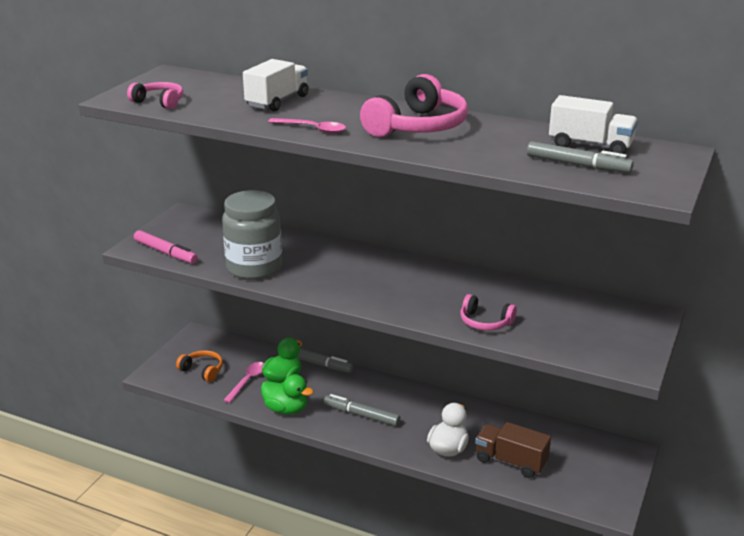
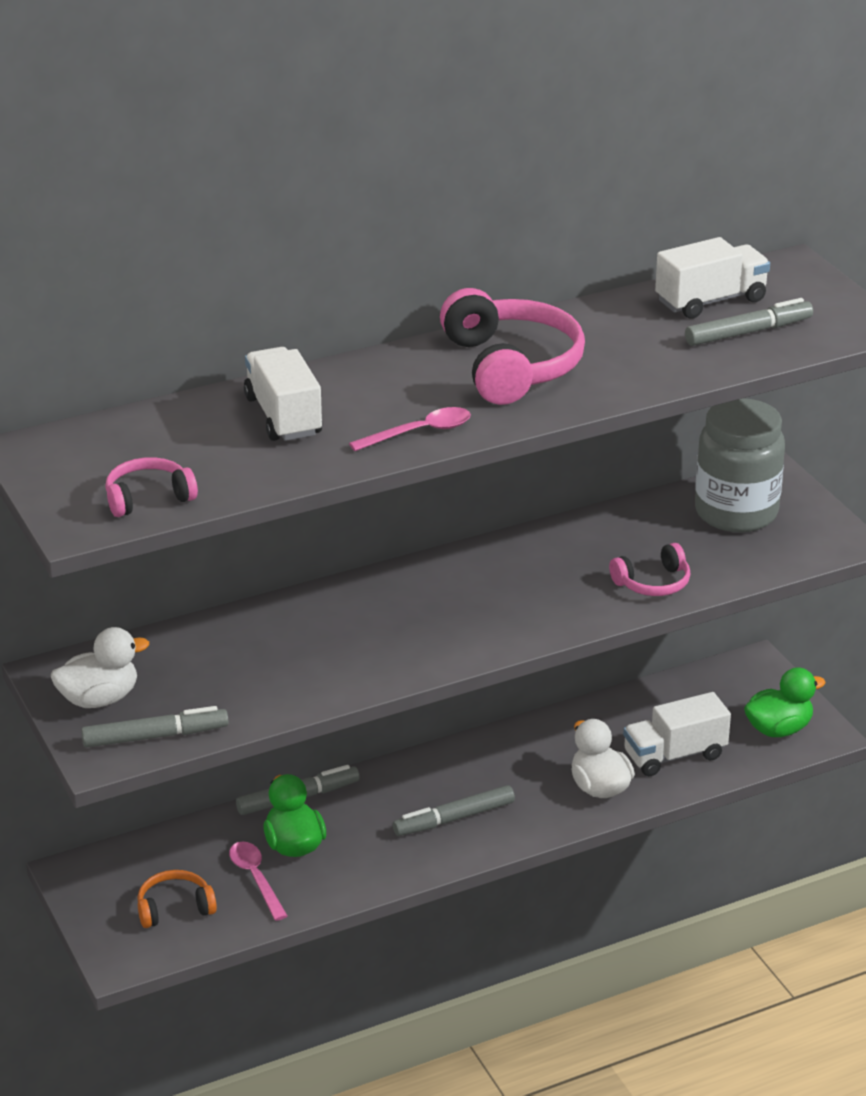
camera: 50 degrees left, 5 degrees up
(166, 252) = (155, 736): pink marker -> grey marker
(178, 230) = (99, 699): none -> white duck
(254, 268) = (304, 682): grey jar -> grey jar (736, 512)
(286, 409) = (362, 875): green duck -> green duck (778, 729)
(511, 461) = (674, 755): brown truck -> white truck

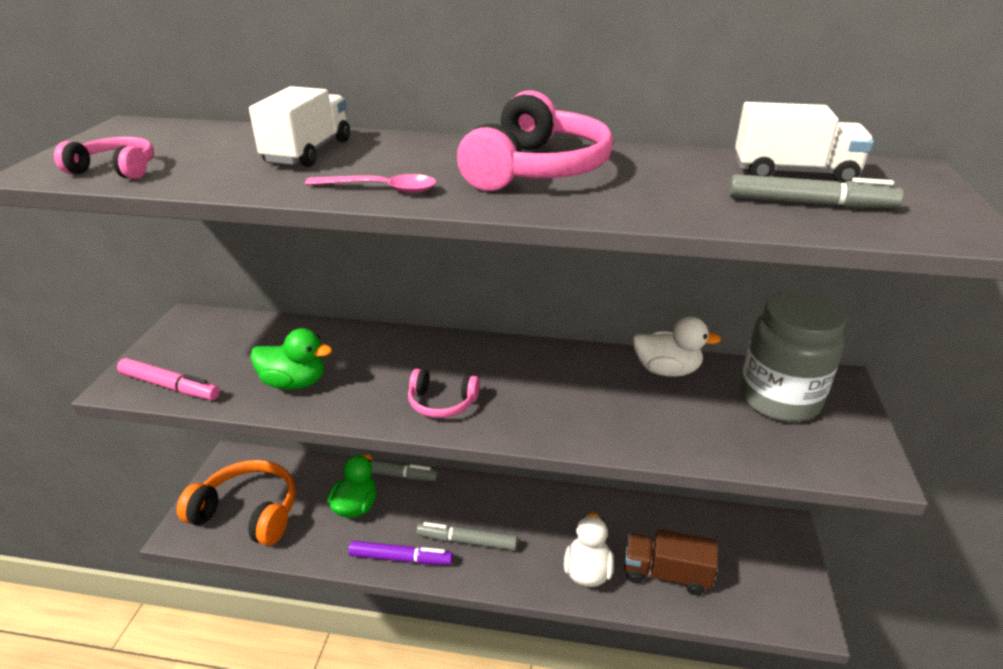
camera: 35 degrees right, 0 degrees up
(99, 699) = (183, 346): white duck -> white duck (666, 370)
(155, 736) = (170, 386): grey marker -> pink marker
(174, 908) = (248, 512): orange headphones -> orange headphones, size x1.87
(256, 878) = (310, 518): pink spoon -> none
(401, 864) = (401, 558): none -> purple marker
(653, 583) = (649, 430): pink headphones -> pink headphones (442, 403)
(674, 755) = (666, 574): white truck -> brown truck
(778, 729) = (769, 595): green duck -> green duck (294, 383)

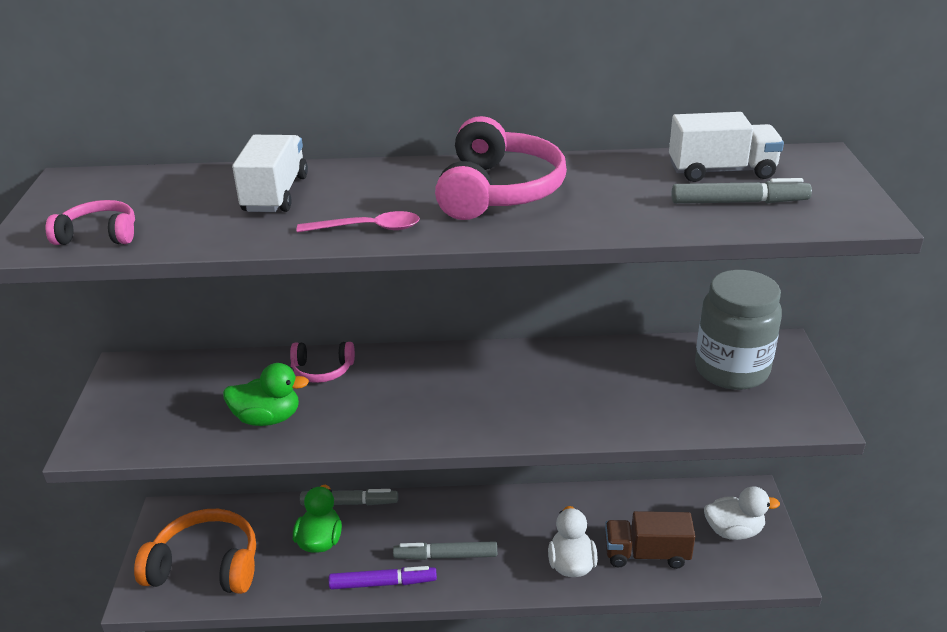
camera: 10 degrees left, 0 degrees up
(170, 386) = (140, 439): pink marker -> none
(442, 403) = (422, 417): pink headphones -> pink headphones (322, 370)
(666, 370) = (625, 356): white duck -> white duck (733, 531)

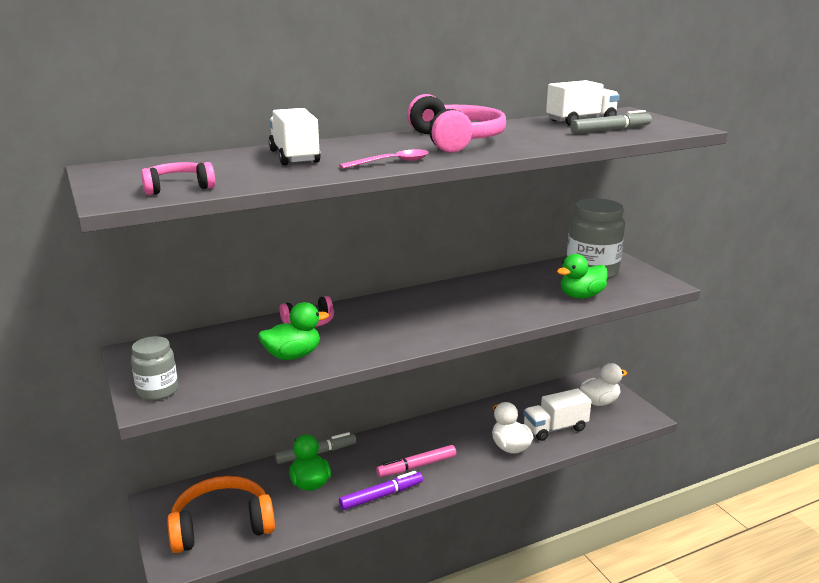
camera: 25 degrees left, 10 degrees down
(107, 432) = (158, 391): none -> grey jar
(446, 556) = (417, 466): grey marker -> pink marker
(646, 554) = (555, 428): brown truck -> white truck
(679, 411) = (581, 296): none -> green duck

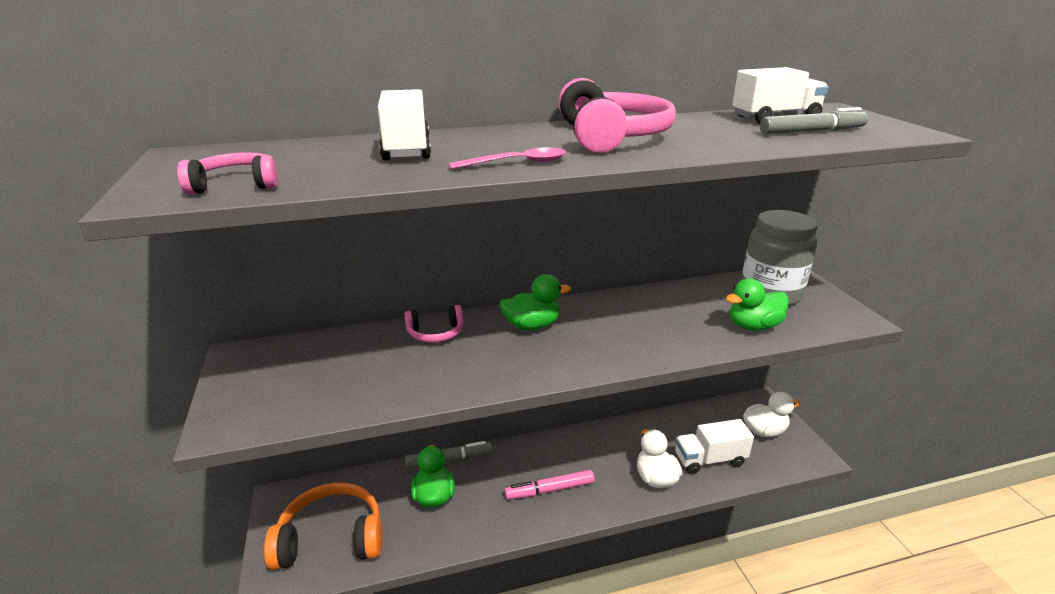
camera: 10 degrees right, 5 degrees up
(158, 391) = (238, 412): grey jar -> none
(293, 355) = (401, 378): green duck -> green duck (532, 326)
(381, 496) = (504, 523): purple marker -> none

